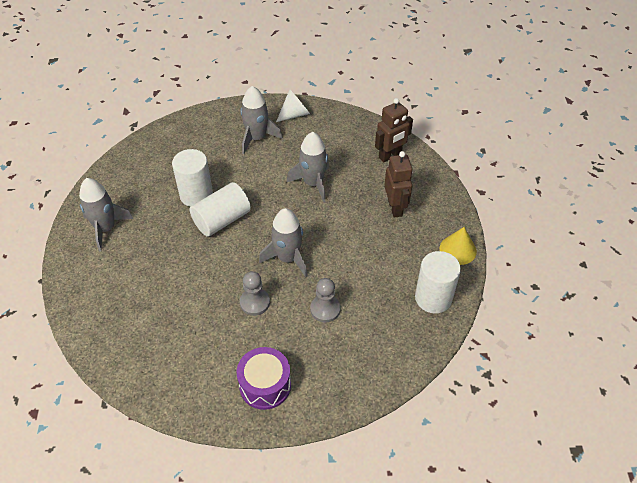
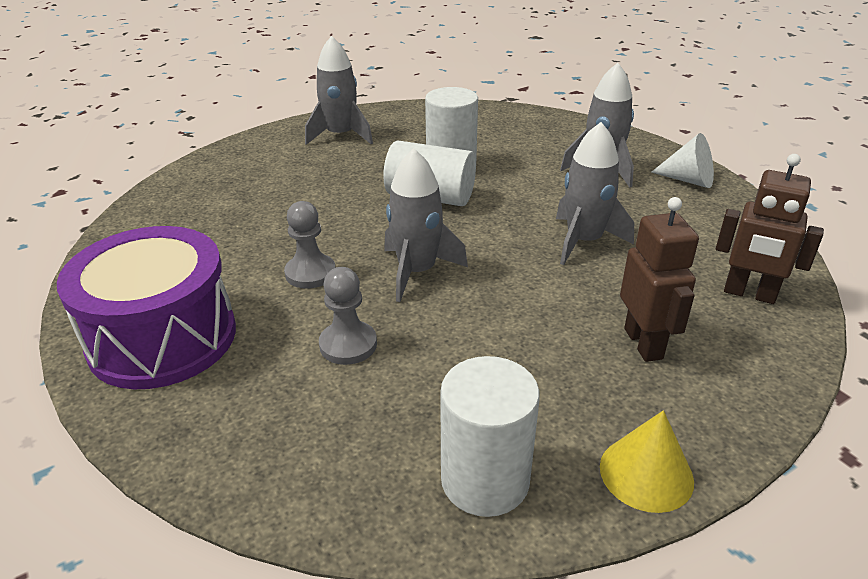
camera: 60 degrees right, 15 degrees down
(265, 385) = (163, 338): purple drum -> purple drum, size x1.60
(395, 208) = (644, 343): brown robot -> brown robot turned 60 degrees counterclockwise

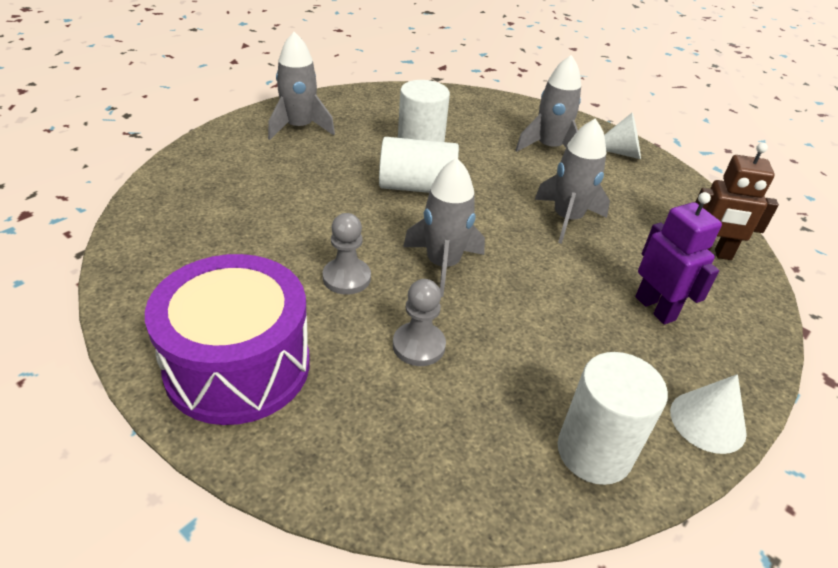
camera: 20 degrees left, 5 degrees up
(644, 343) = (655, 308): brown robot -> purple robot
(646, 473) = (707, 421): yellow cone -> white cone

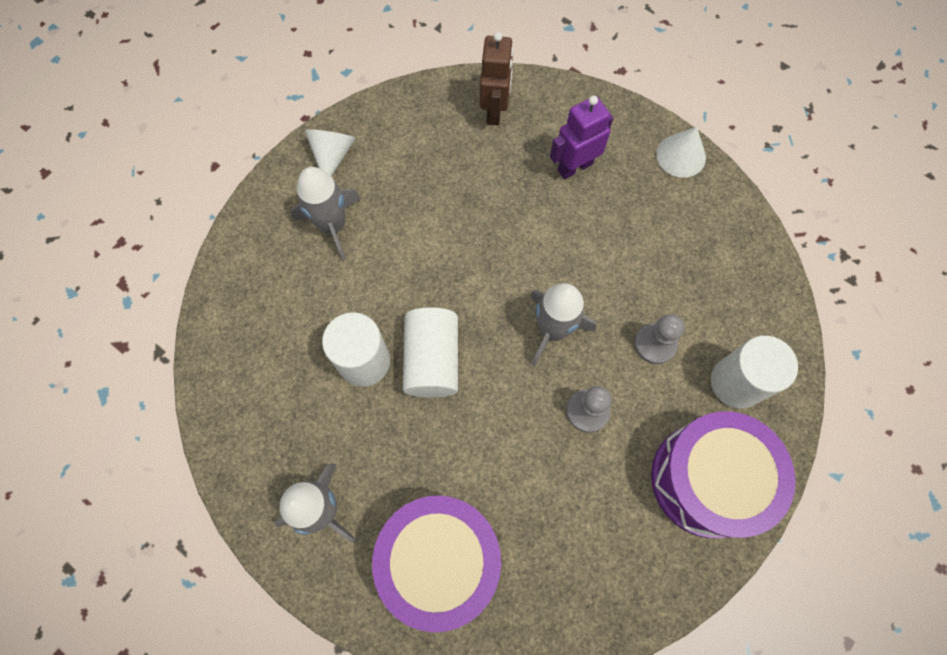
camera: 90 degrees left, 30 degrees up
(235, 175) = (440, 560): none -> purple drum
(567, 219) = (464, 220): grey rocket -> none
(594, 452) = (723, 228): white cylinder -> white cylinder (736, 382)

